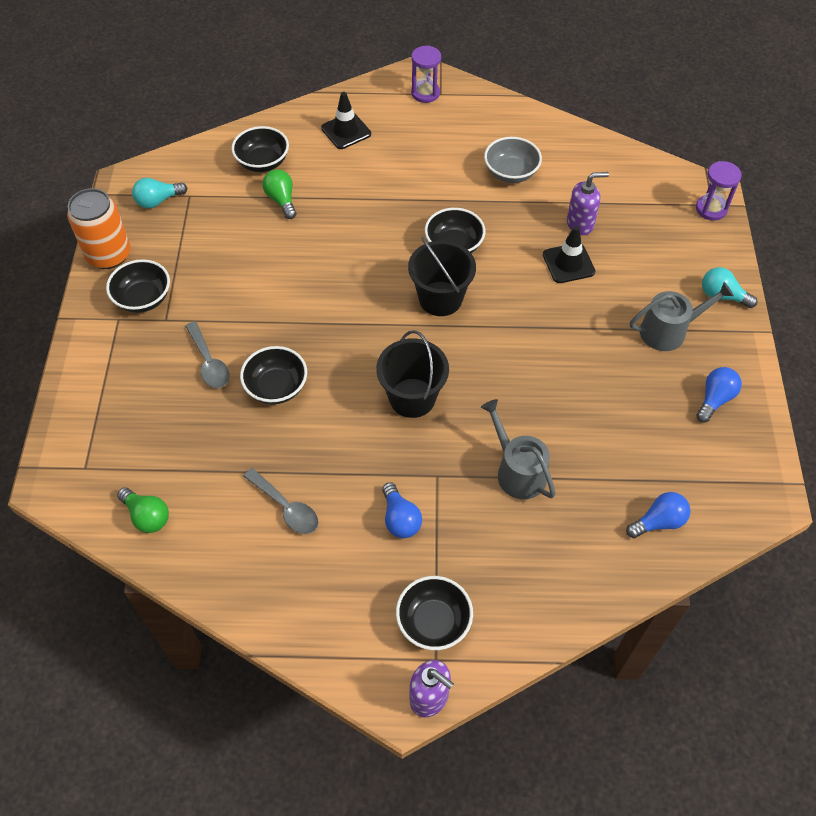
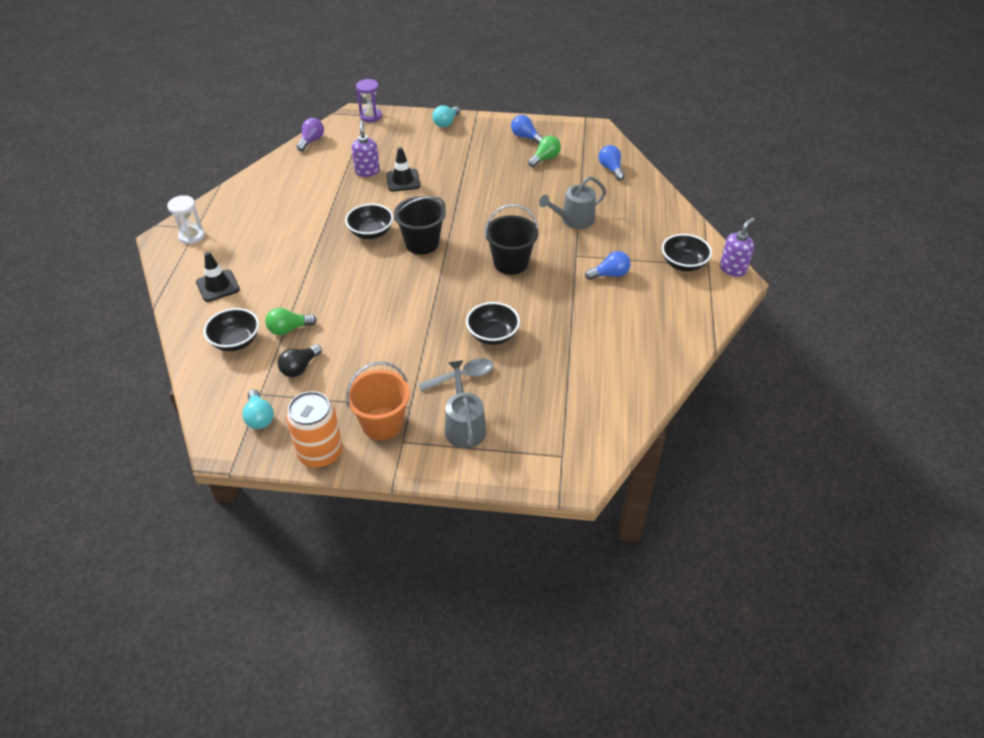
camera: 85 degrees left, 10 degrees down
(143, 299) = (382, 423): black bowl -> orange bucket
(147, 516) = (608, 411): green light bulb -> green light bulb (545, 158)
(224, 219) = (300, 368): none -> black light bulb
(286, 507) = (600, 331): grey spoon -> none
(425, 93) = (191, 236): purple hourglass -> white hourglass
(511, 173) = (304, 198): grey bowl -> none
(633, 158) = (311, 141): none -> purple light bulb
(668, 331) = (470, 147): grey watering can -> grey watering can (464, 426)

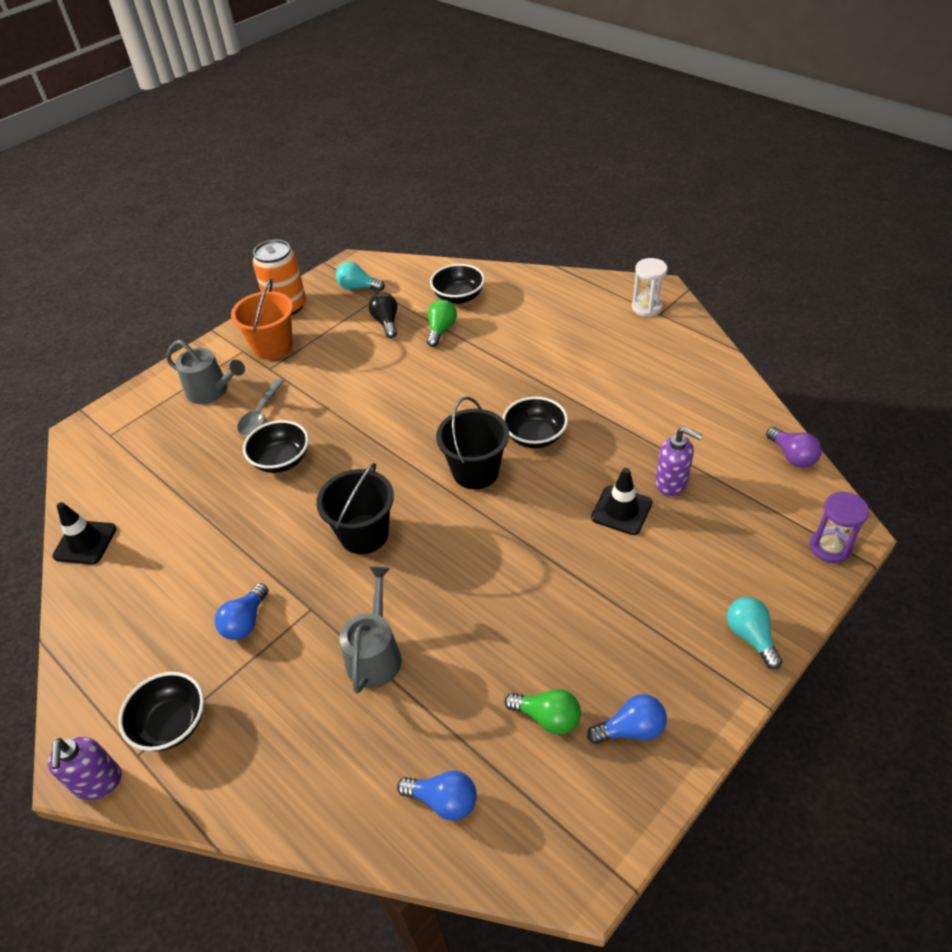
camera: 130 degrees right, 0 degrees up
(218, 286) = (547, 305): black traffic cone -> black traffic cone (85, 542)
(545, 158) = (547, 717): green light bulb -> green light bulb turned 60 degrees counterclockwise

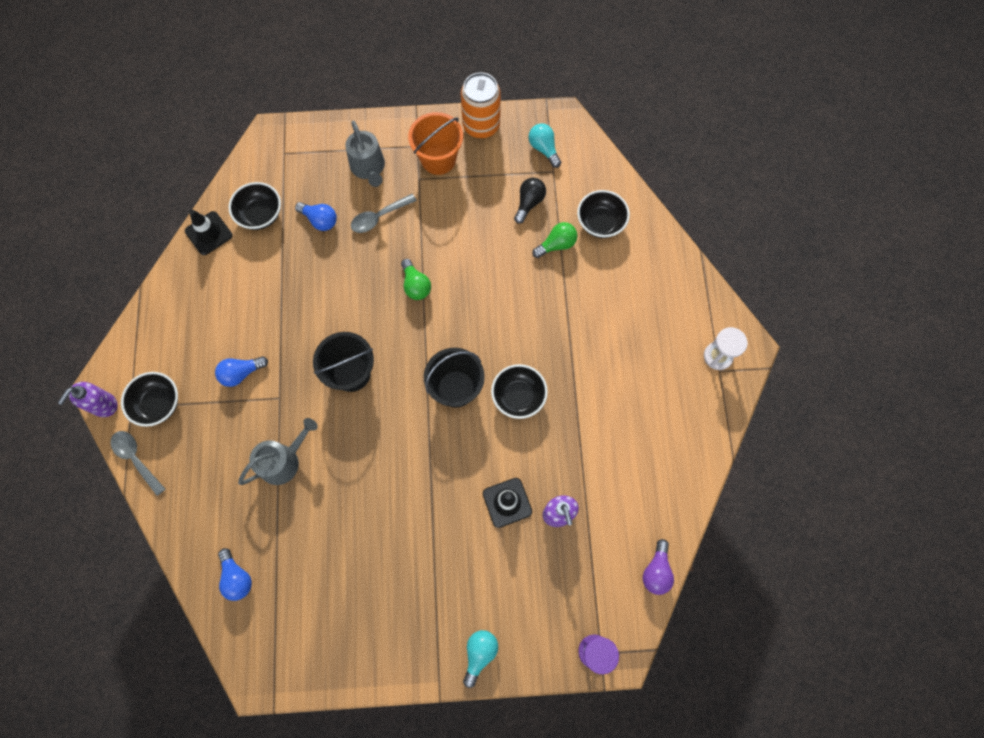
camera: 40 degrees right, 25 degrees up
(196, 797) = (136, 459): none -> grey spoon
(281, 460) = (357, 269): black bowl -> black bowl (260, 214)
(547, 717) = (327, 586): green light bulb -> green light bulb (416, 285)
(631, 729) = (359, 636): blue light bulb -> blue light bulb (320, 220)

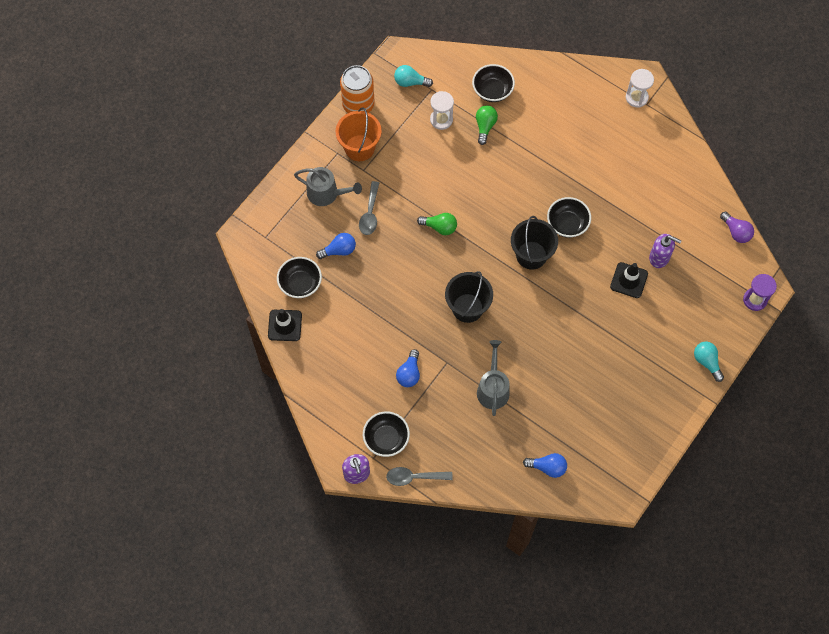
camera: 50 degrees left, 5 degrees down
(529, 203) = (441, 120): black light bulb -> white hourglass

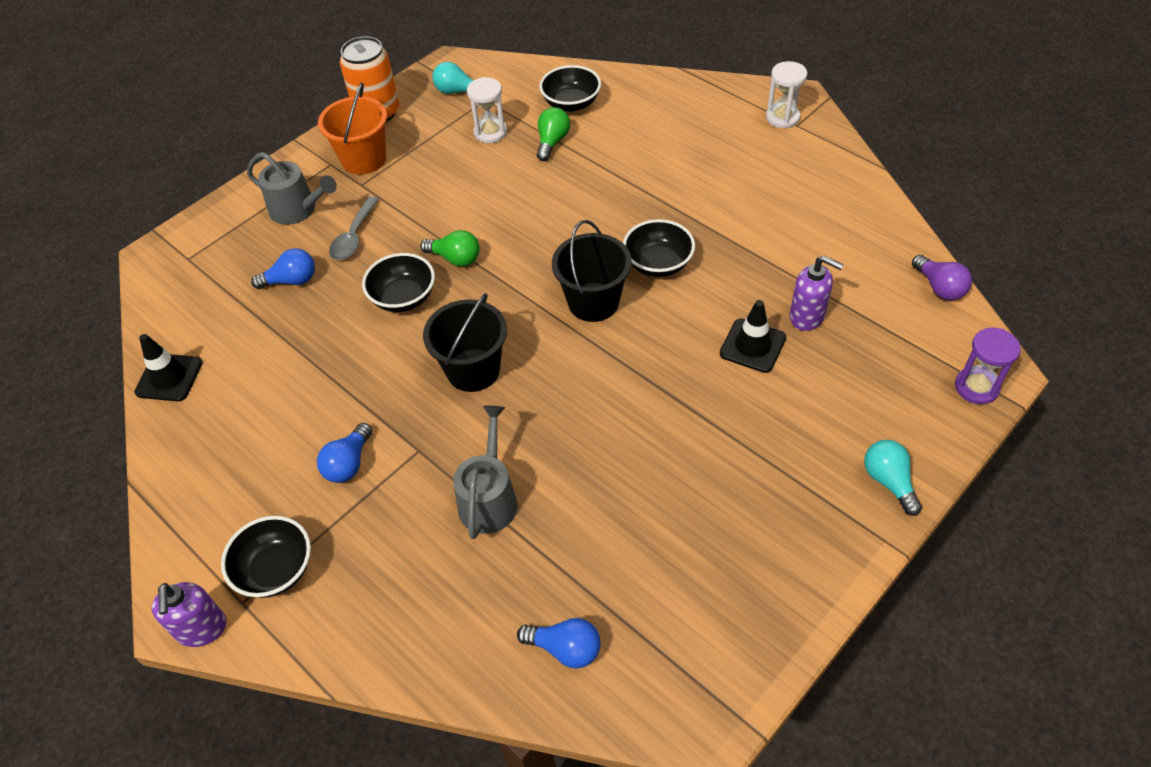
camera: 10 degrees right, 15 degrees down
(300, 284) = (216, 321): black bowl -> black bowl (403, 298)
(414, 477) = (306, 645): grey spoon -> none

